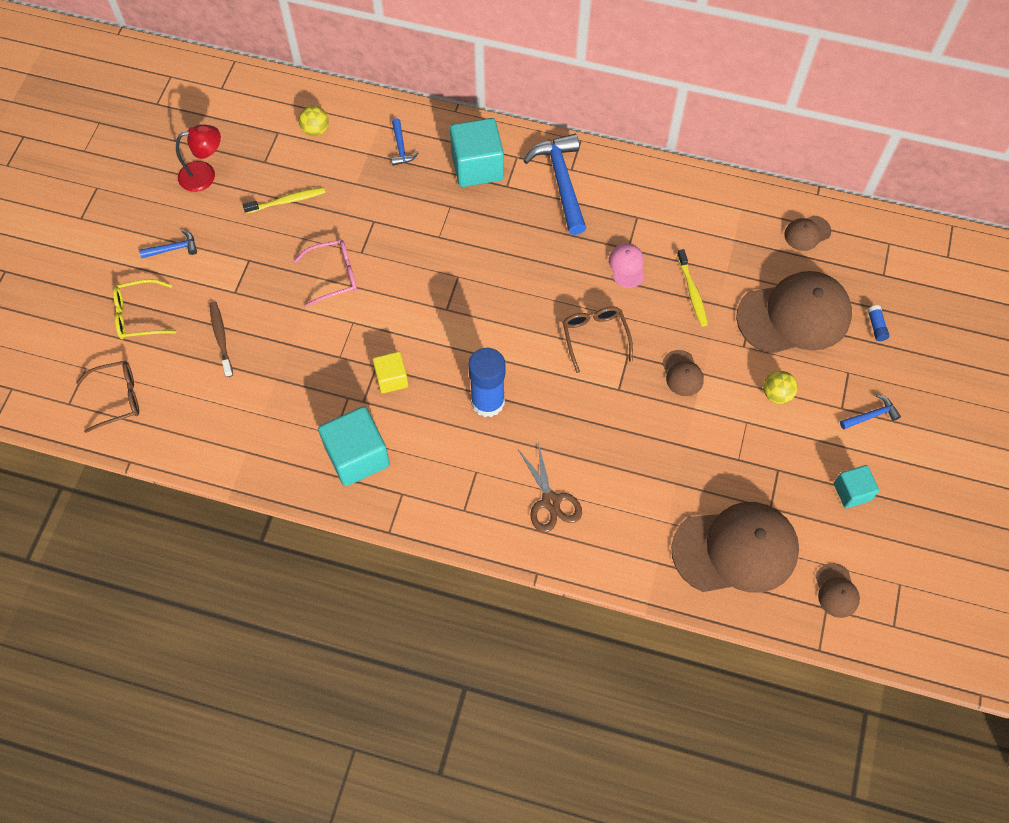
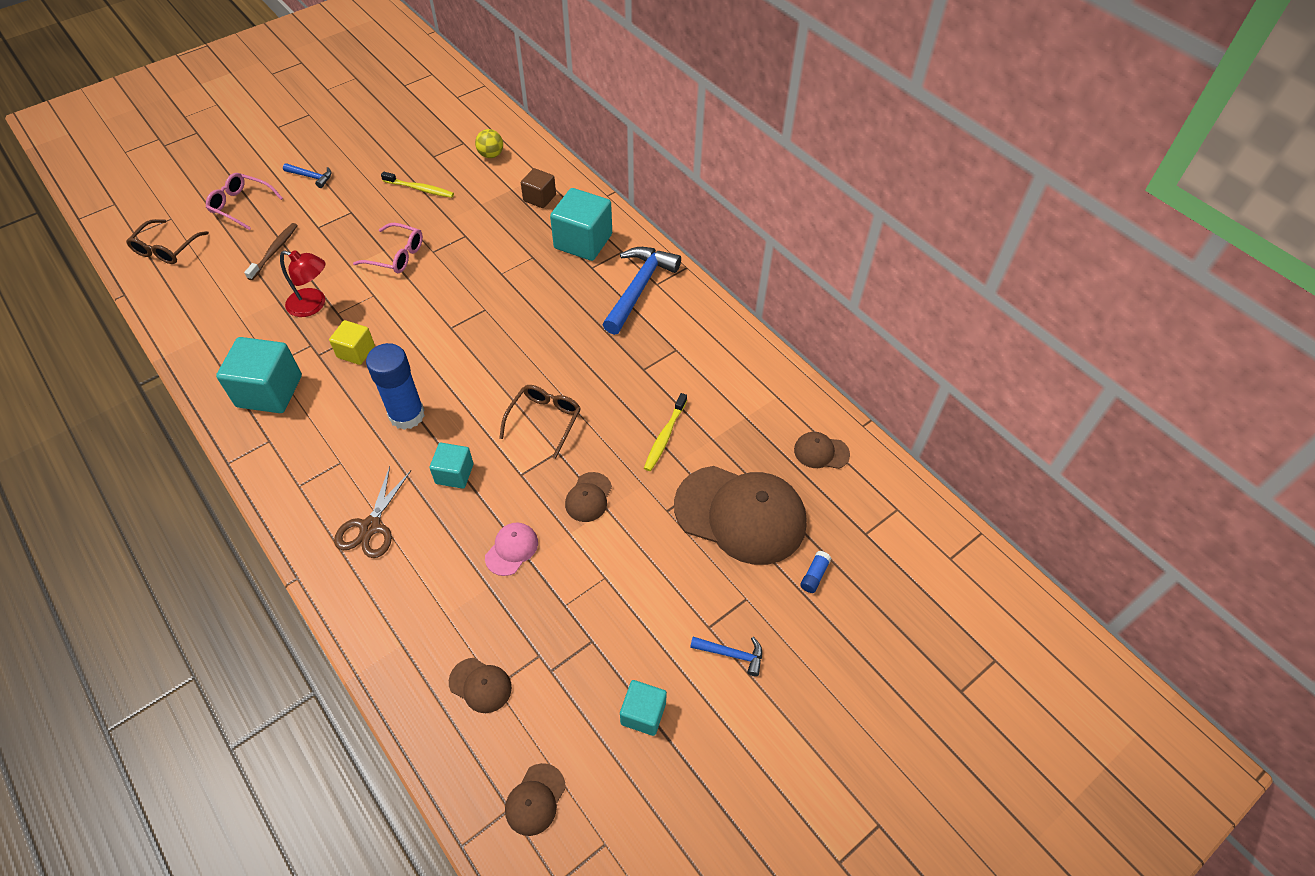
camera: 35 degrees right, 10 degrees down
(118, 398) = (166, 249): brown glasses -> brown glasses turned 90 degrees clockwise
(139, 315) = (241, 205): yellow glasses -> pink glasses
(205, 174) = (385, 143): red lamp -> red lamp (313, 305)
(401, 147) = (539, 198): blue hammer -> brown cube
(570, 421) = (454, 474): none -> turquoise cube
(627, 266) = (628, 382): pink cap -> pink cap (511, 549)
(735, 549) = (480, 685): brown cap -> brown cap, size x0.43
(777, 394) = (657, 572): yellow ball -> none

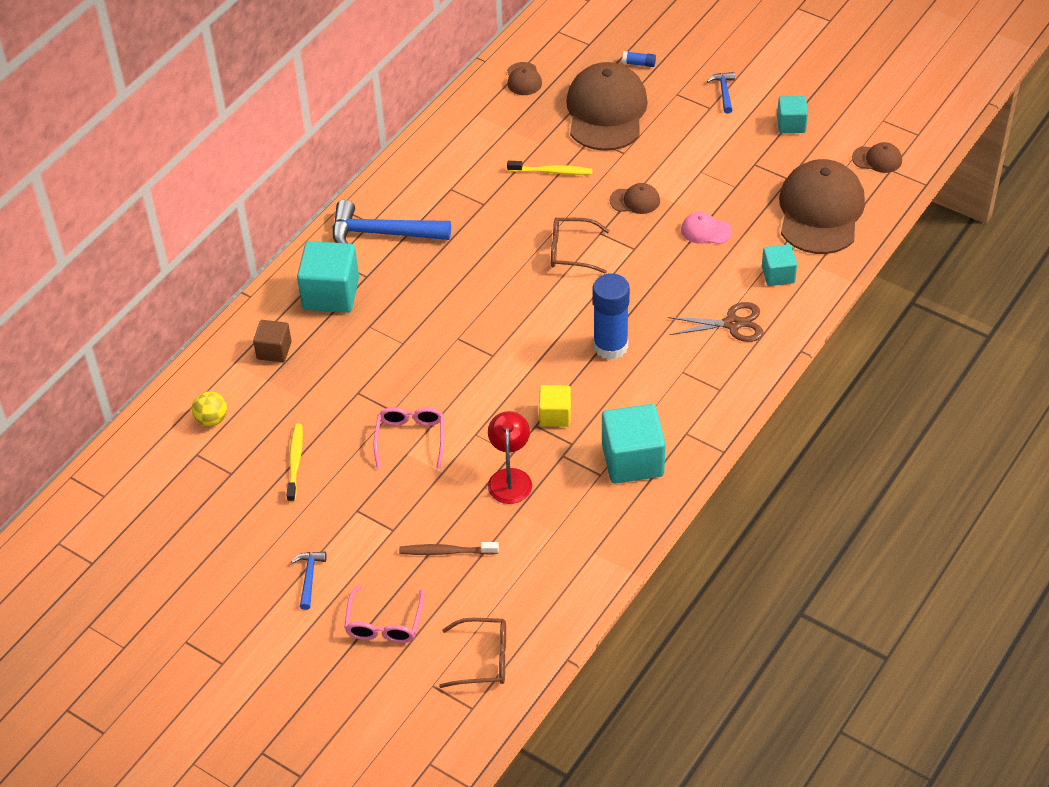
camera: 105 degrees left, 5 degrees down
(454, 474) = (655, 290): turquoise cube -> turquoise cube (778, 275)
(480, 685) = (820, 211): brown cap -> brown cap, size x2.31

